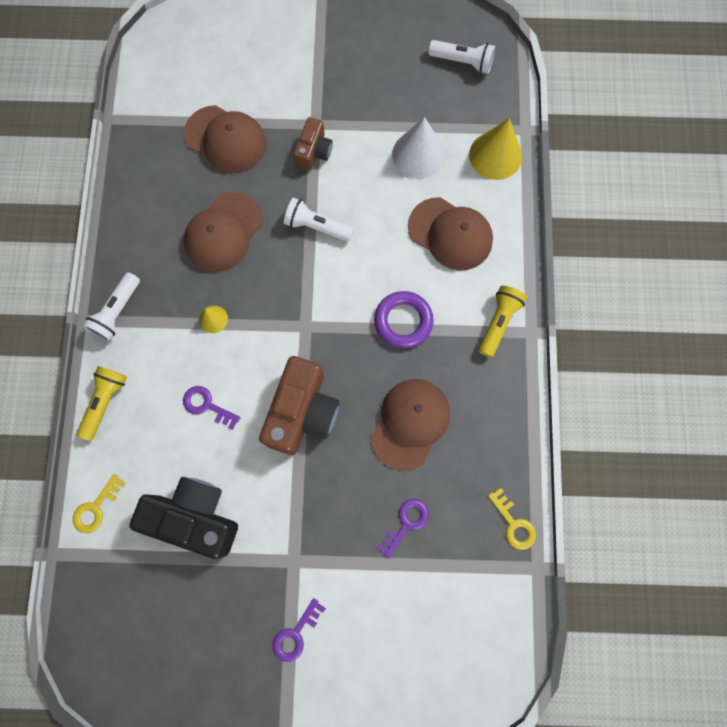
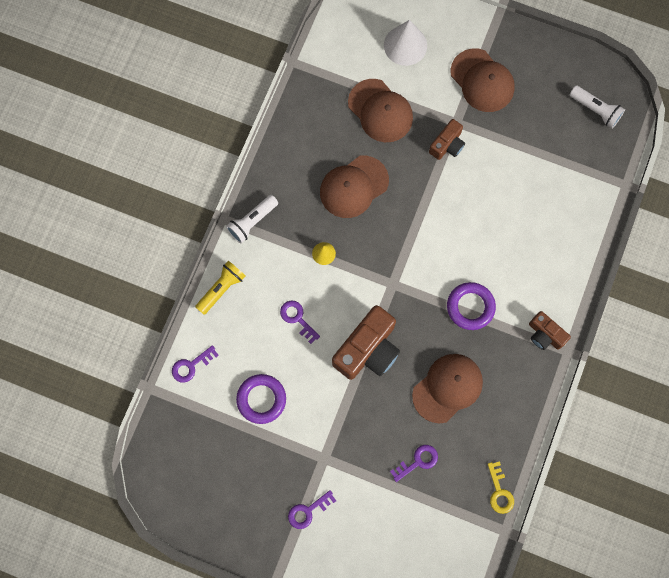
camera: 20 degrees right, 0 degrees up
(96, 508) = (191, 366): yellow key -> purple key
(194, 517) = (261, 399): black camera -> purple ring
(317, 226) = (428, 207): white flashlight -> none
(418, 154) = (531, 176): white cone -> white cone (405, 45)
(450, 234) = (533, 250): brown cap -> brown cap (482, 81)
(495, 155) = (593, 198): yellow cone -> none
(498, 322) = (545, 334): yellow flashlight -> brown camera

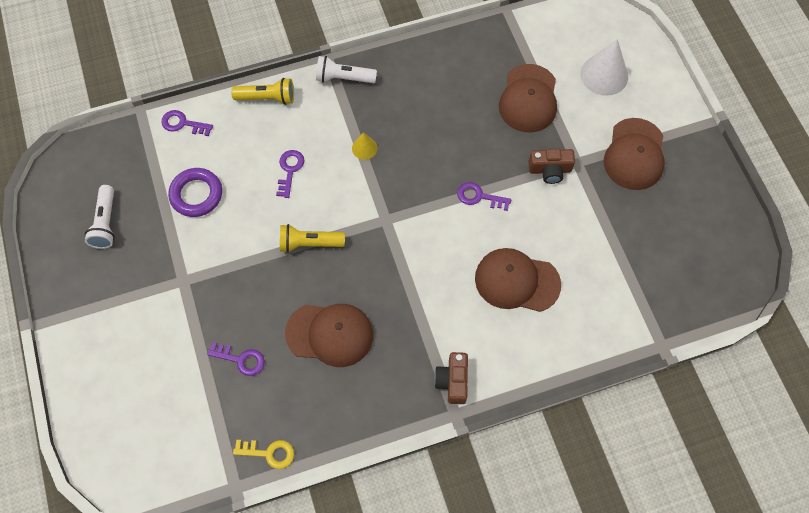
camera: 50 degrees right, 10 degrees down
(308, 511) = (125, 302): purple key -> purple key (479, 197)
(353, 187) = (443, 128): brown cap -> brown cap (516, 281)
(368, 349) = (309, 243): brown camera -> yellow flashlight
(470, 307) = (421, 297): purple ring -> none
(499, 491) = (269, 453): yellow key -> yellow key turned 120 degrees counterclockwise
(595, 110) = (704, 265): white flashlight -> white flashlight (106, 223)

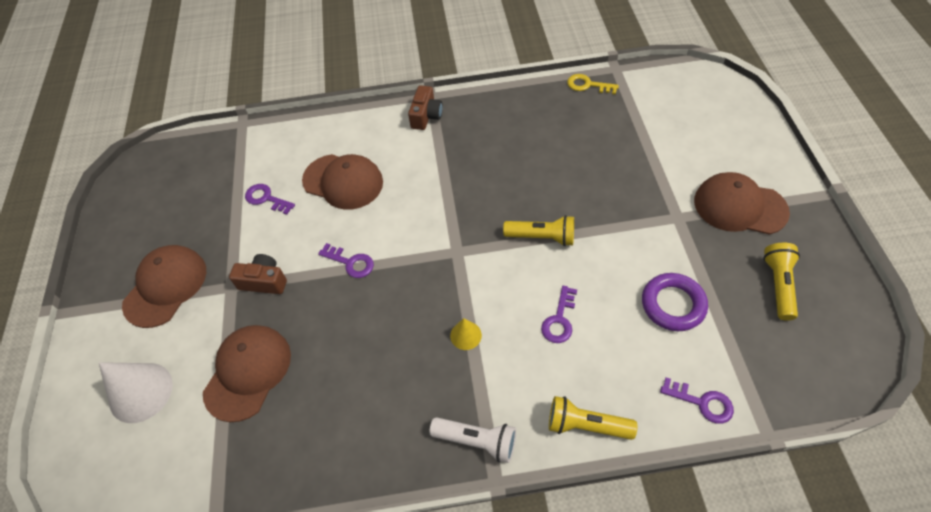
camera: 165 degrees left, 10 degrees down
(106, 223) = (778, 285): white flashlight -> yellow flashlight
(241, 359) = (613, 147): purple key -> purple key (266, 198)
(330, 334) = (529, 158): brown cap -> brown cap (739, 206)

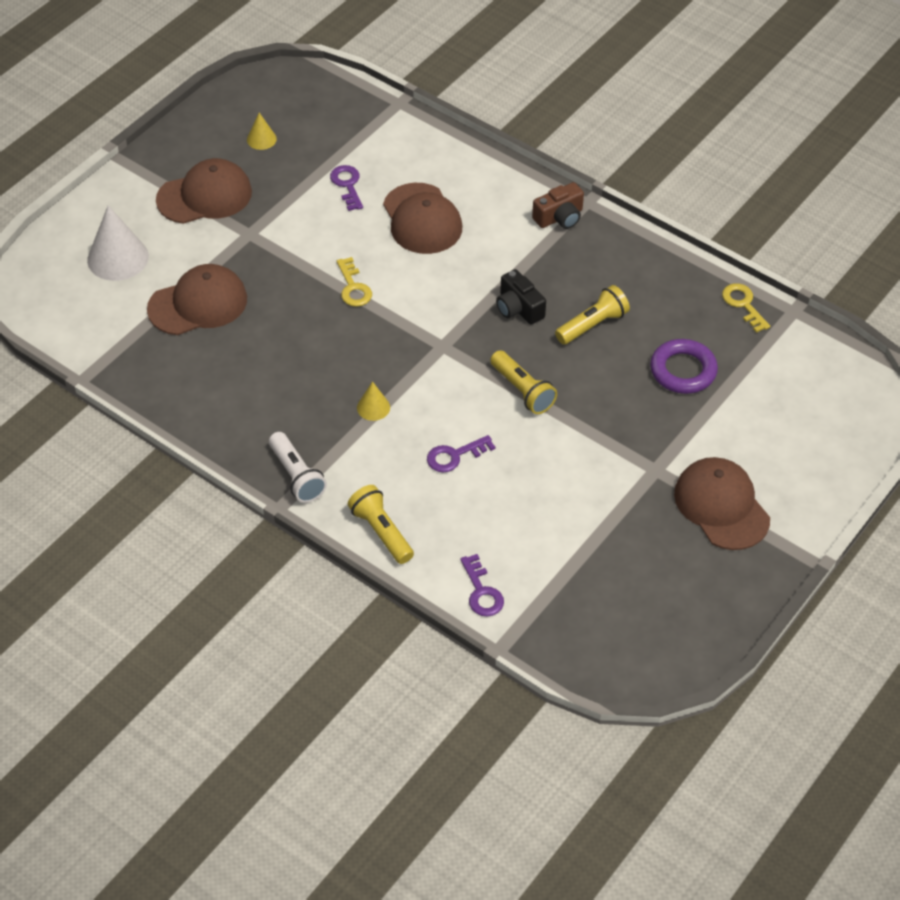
camera: 40 degrees right, 5 degrees down
(168, 215) = (261, 139): none -> yellow cone
(264, 281) = (276, 249): brown camera -> none
(350, 262) = (353, 287): purple key -> yellow key
(472, 188) = (518, 308): none -> black camera
(673, 304) = (555, 520): purple ring -> purple ring (683, 370)
(778, 285) = (659, 580): yellow flashlight -> yellow flashlight (592, 325)

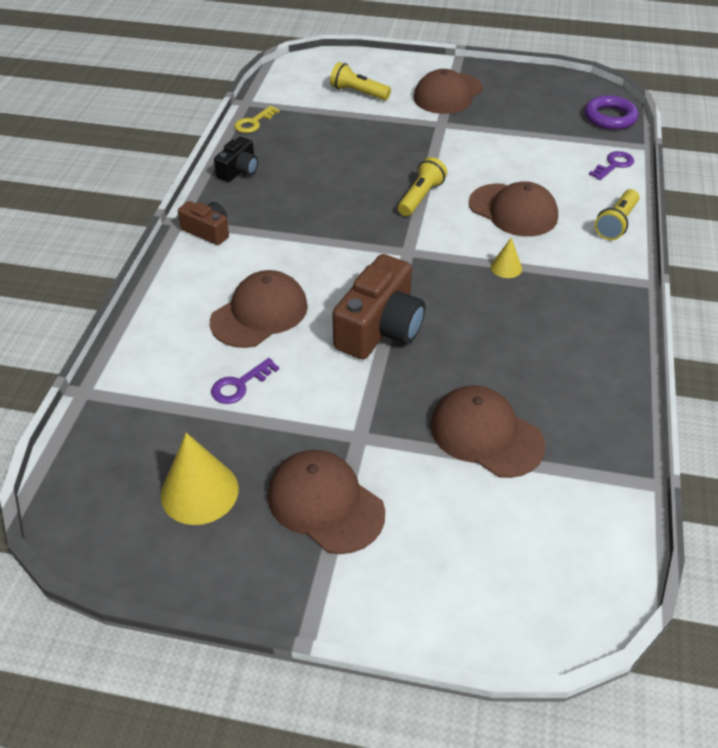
camera: 115 degrees left, 5 degrees down
(118, 258) = (475, 542): white cone -> none
(261, 139) = (199, 492): yellow cone -> yellow cone, size x1.94
(296, 476) = (613, 285): white flashlight -> none
(353, 287) = (380, 328): yellow key -> brown camera
(455, 456) = (513, 210): purple key -> brown cap
(518, 308) = (334, 223): black camera -> black camera (239, 170)
(592, 325) = (325, 182): yellow flashlight -> yellow flashlight (358, 93)
(683, 370) = (340, 133): purple ring -> purple ring (610, 117)

